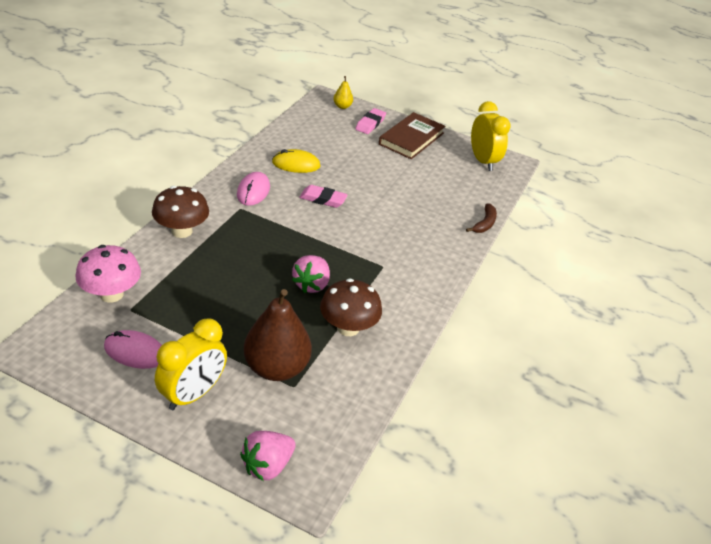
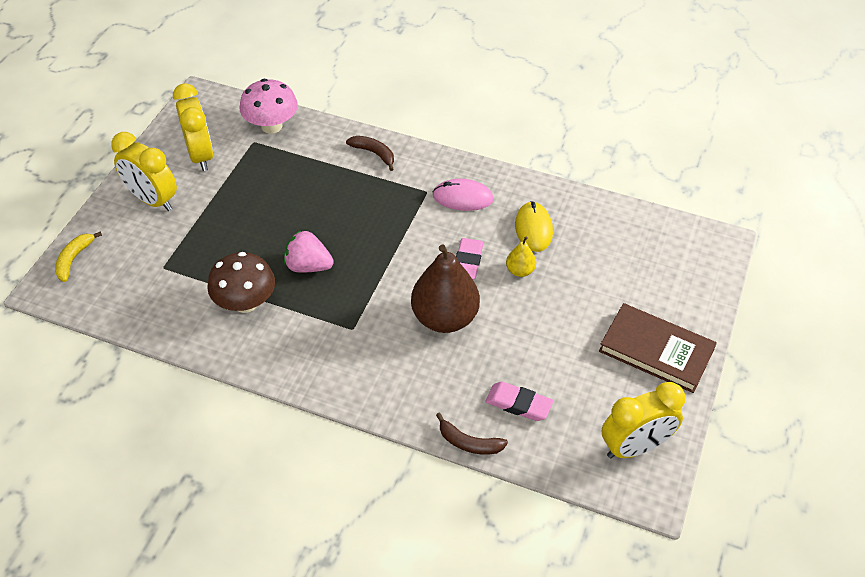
camera: 90 degrees right, 10 degrees up
(135, 352) = (200, 155): pink mouse -> yellow clock
(181, 231) = (374, 153): brown mushroom -> brown banana
(267, 465) = (74, 259): pink strawberry -> yellow banana
(276, 368) = (186, 251): brown pear -> brown pear (444, 318)
(342, 106) = (704, 263): yellow pear -> yellow pear (520, 271)
(370, 124) = (673, 298): pink eraser -> pink eraser (518, 404)

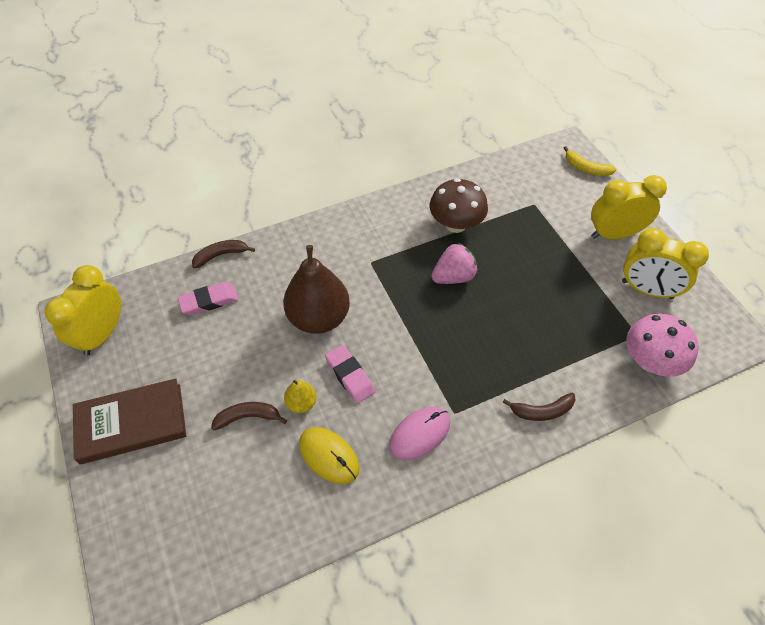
camera: 135 degrees right, 5 degrees up
(74, 259) = (586, 168): yellow banana -> yellow banana turned 150 degrees clockwise
(566, 290) = (248, 417): none -> brown banana

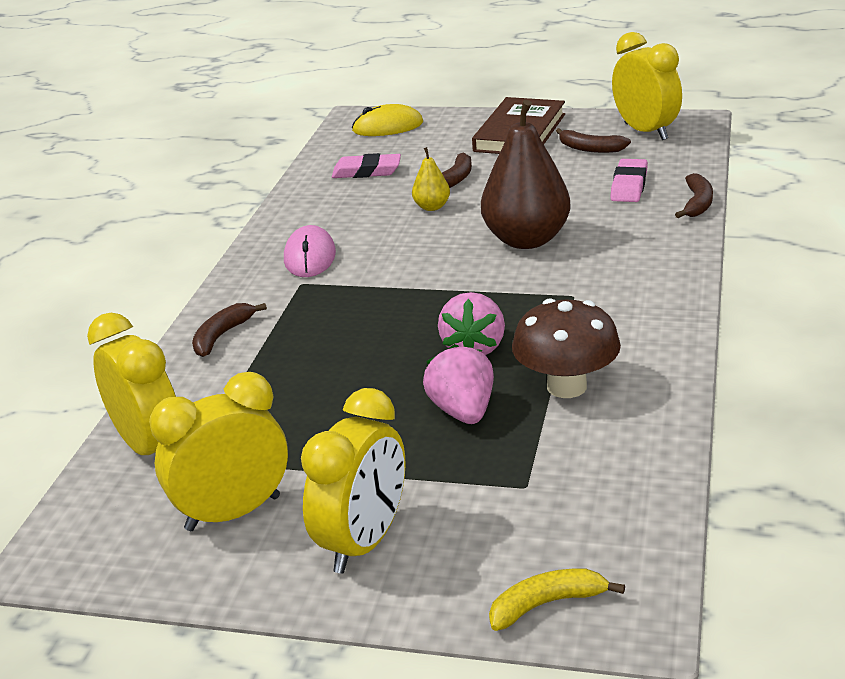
camera: 130 degrees right, 25 degrees down
(150, 355) = (590, 148): none -> brown banana
(329, 456) = (358, 207): yellow mouse -> yellow mouse (387, 127)
(349, 376) = (427, 238): pink eraser -> pink eraser (367, 171)
(507, 251) = (463, 411): none -> pink strawberry
(650, 361) = (150, 448): pink mushroom -> yellow clock

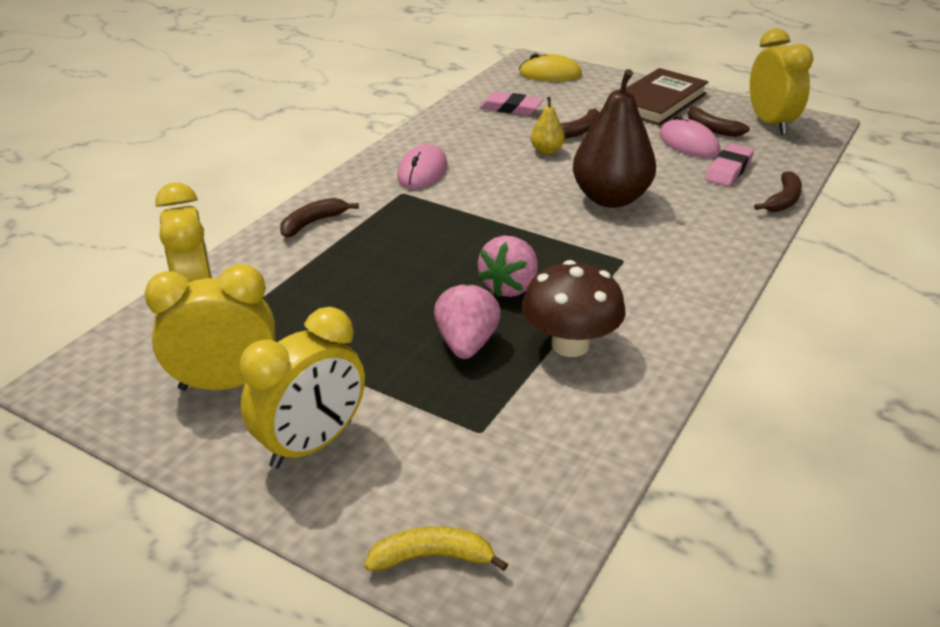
camera: 15 degrees right, 5 degrees up
(575, 168) = (688, 143): none -> pink mouse

